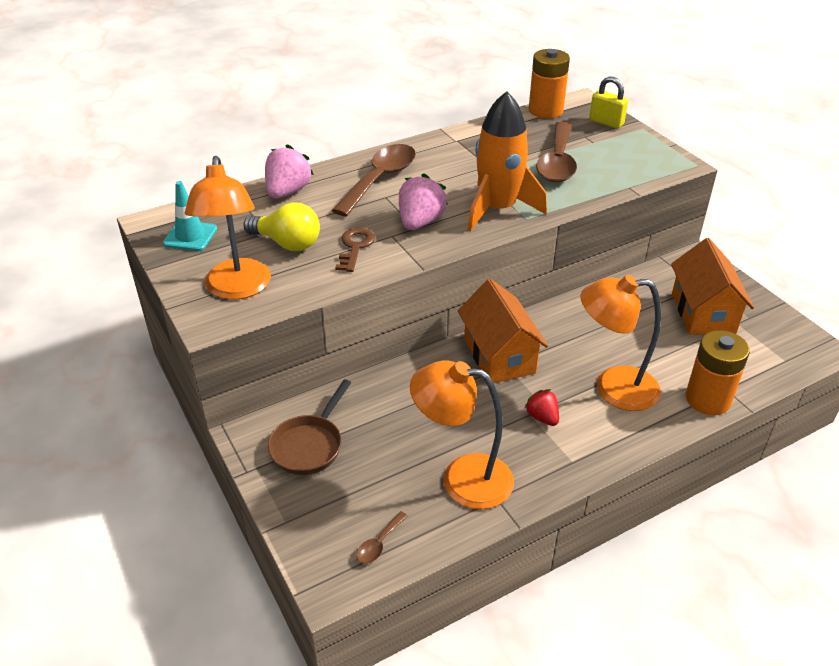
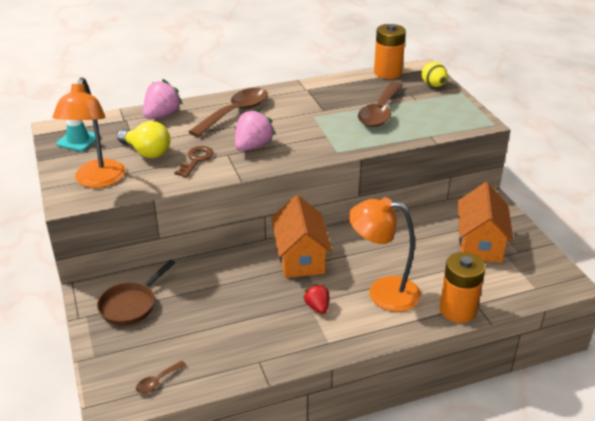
camera: 10 degrees right, 5 degrees down
(462, 478) = (238, 343): orange lamp -> none
(498, 209) = (317, 142): orange rocket -> none
(606, 122) = (433, 85): yellow padlock -> yellow egg

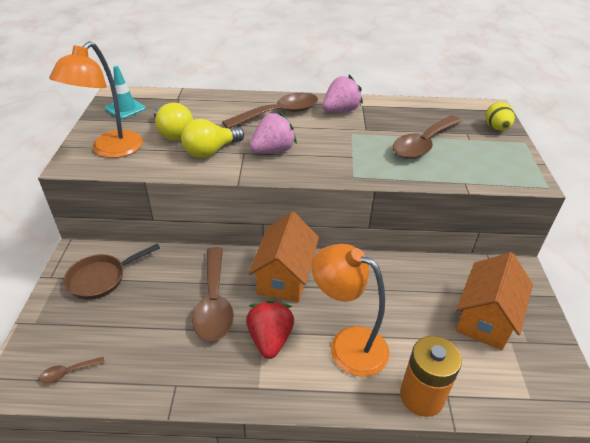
camera: 20 degrees right, 5 degrees up
(162, 115) = (212, 102): pink strawberry -> pink strawberry (340, 111)
(196, 160) = (211, 151): brown key -> yellow light bulb
(251, 294) = (214, 303): none -> brown spoon
(317, 307) = (270, 339): red strawberry -> red strawberry, size x1.66
(387, 73) = (453, 105): orange battery -> none

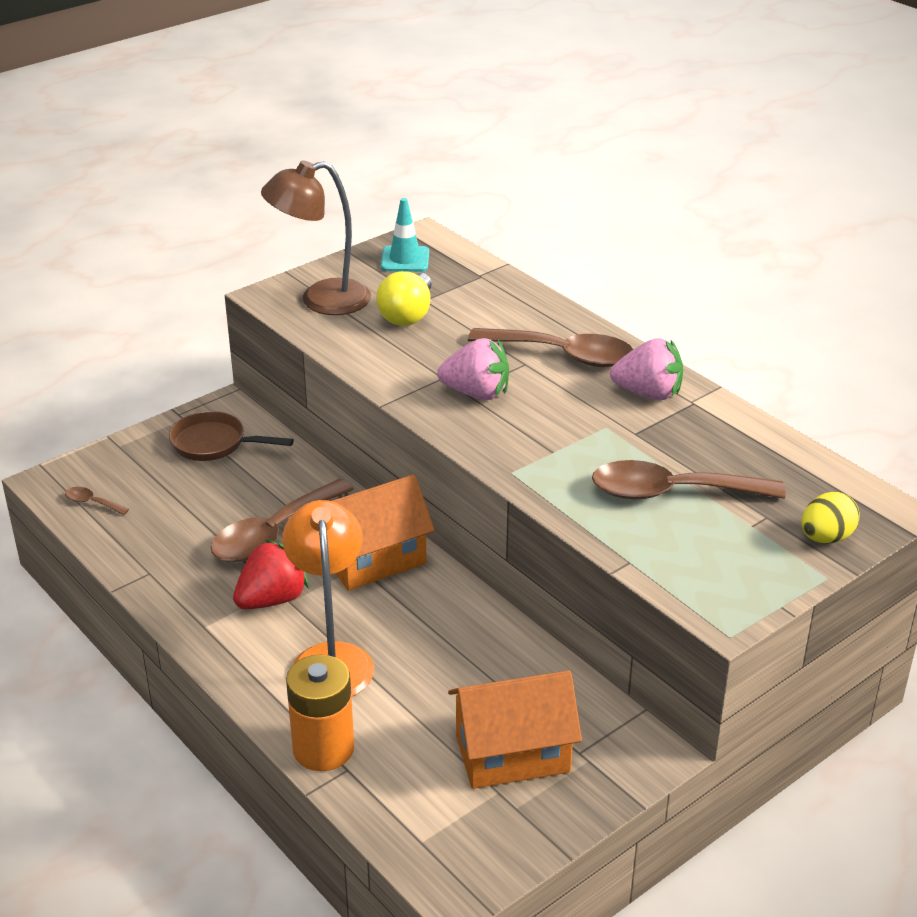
camera: 50 degrees right, 5 degrees down
(110, 150) = (321, 300): orange lamp -> brown lamp
(211, 151) = (411, 356): yellow light bulb -> none

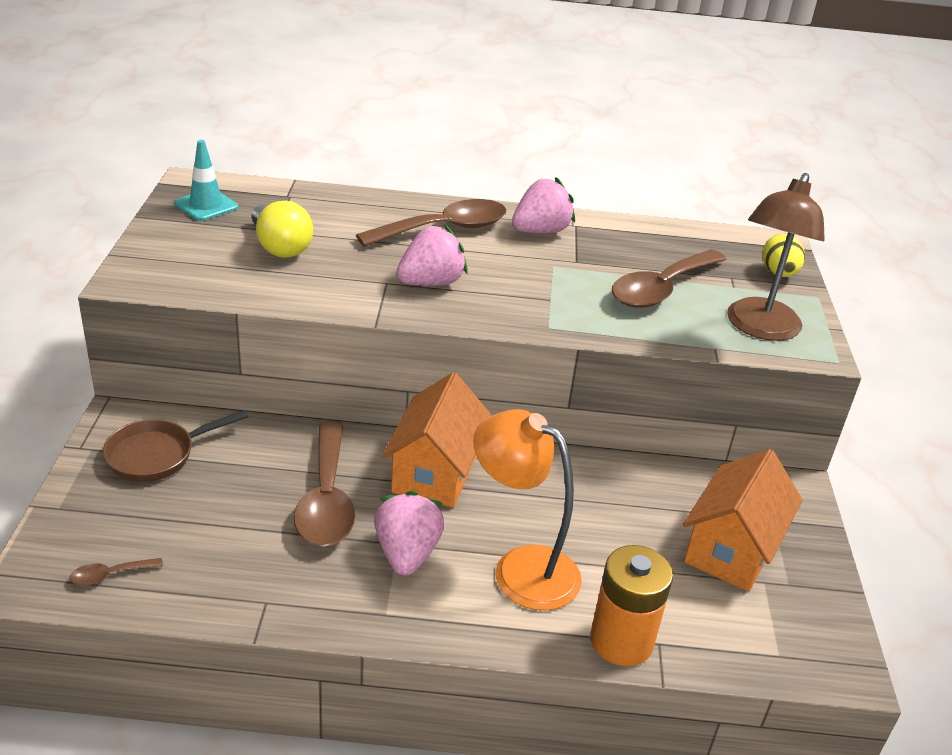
camera: 50 degrees left, 0 degrees up
(272, 599) = (407, 553): red strawberry -> pink strawberry
(321, 300) = (185, 265): brown lamp -> brown lamp (759, 328)

